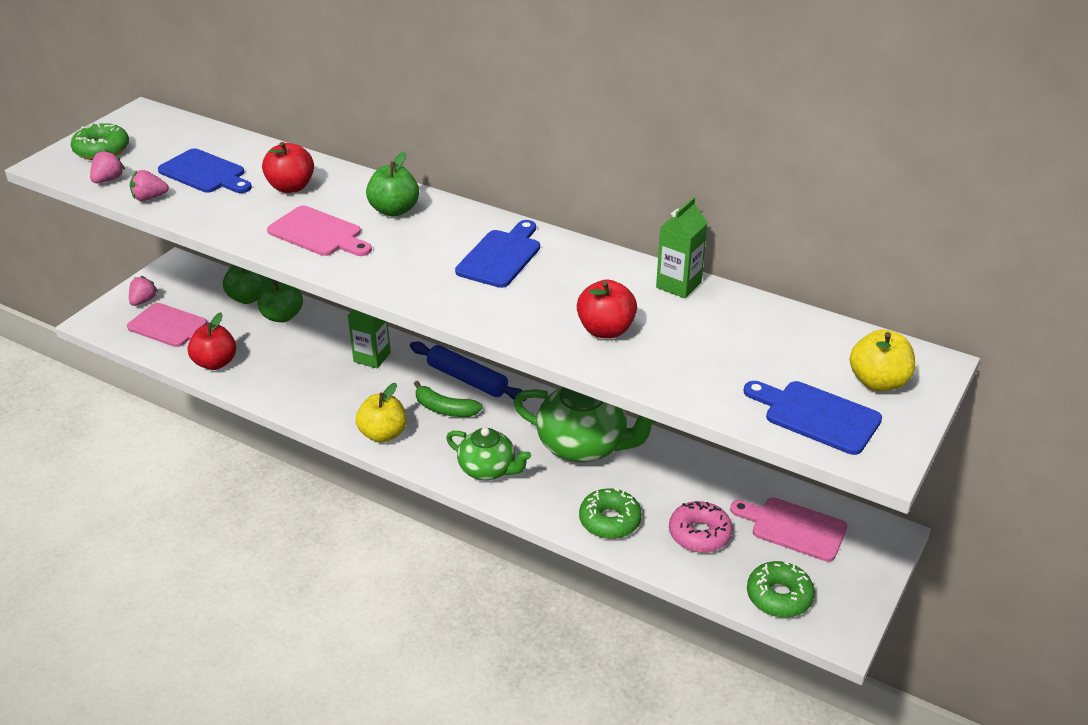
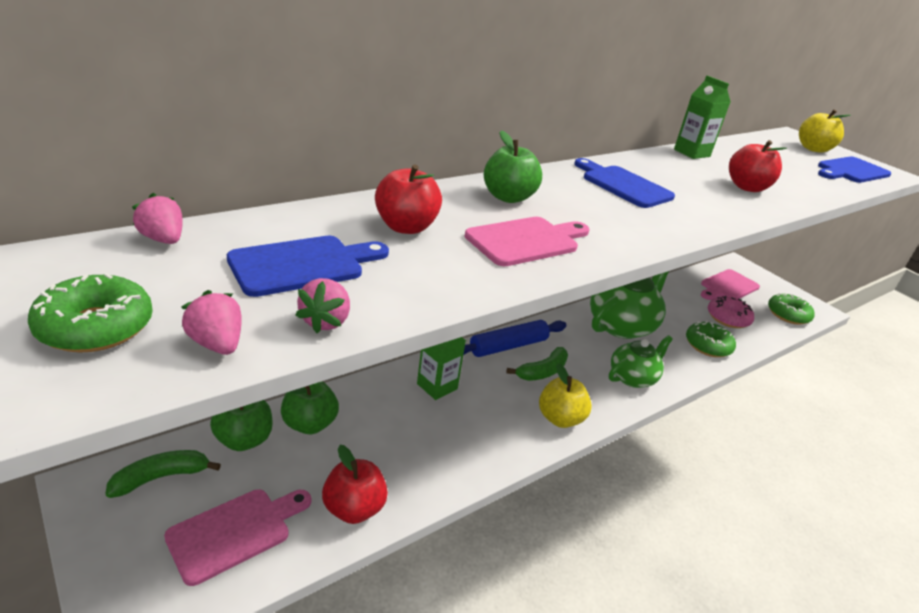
camera: 70 degrees left, 5 degrees down
(143, 301) = (137, 547): pink strawberry -> pink strawberry (163, 239)
(197, 284) = (161, 477): none -> green banana

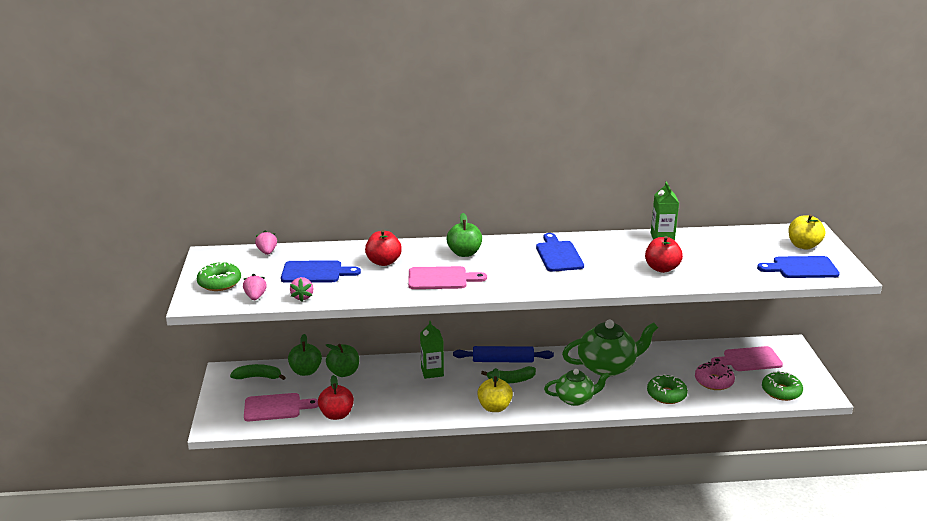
camera: 35 degrees right, 5 degrees down
(325, 321) = (302, 297): pink strawberry -> pink strawberry turned 45 degrees counterclockwise

